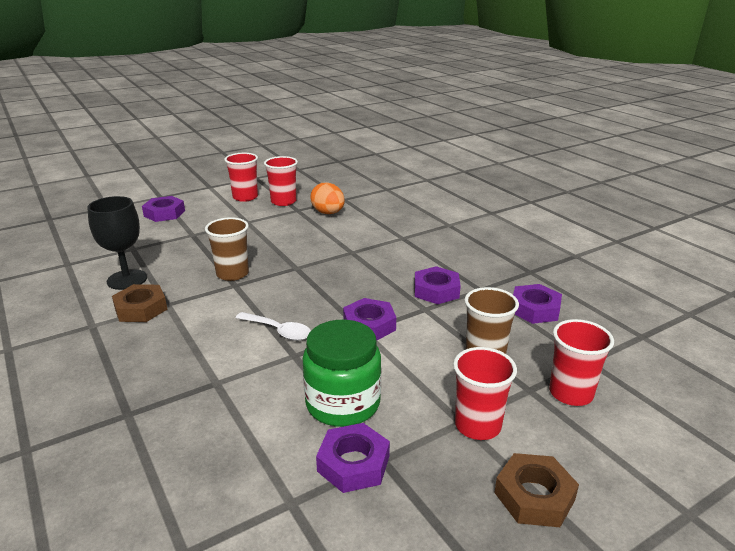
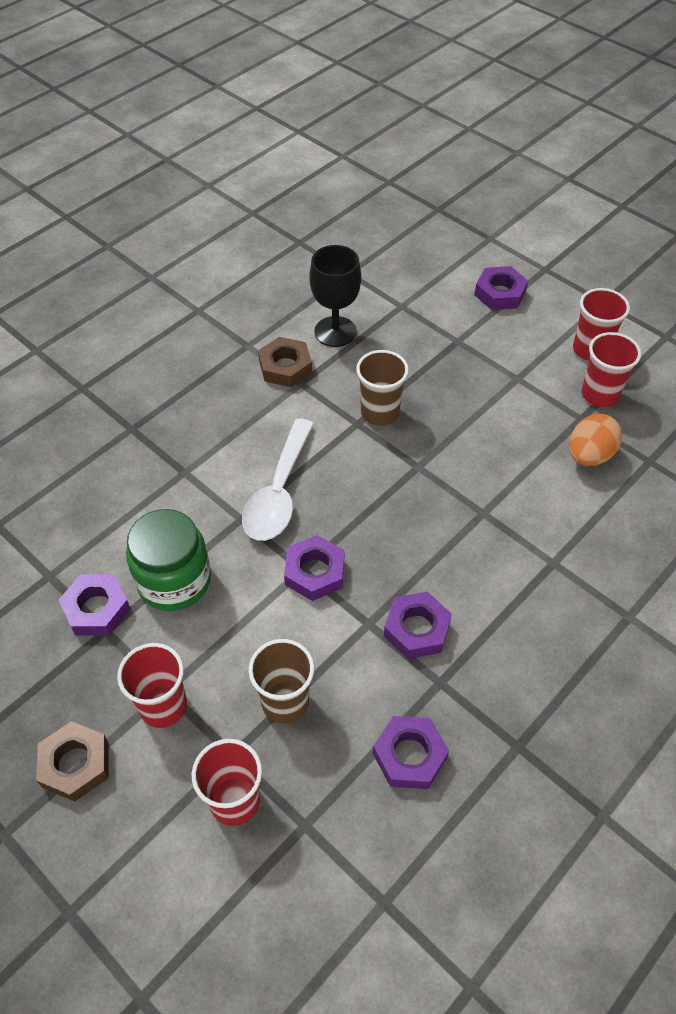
camera: 75 degrees right, 25 degrees up
(278, 331) = (279, 492): white spoon -> white spoon, size x1.64

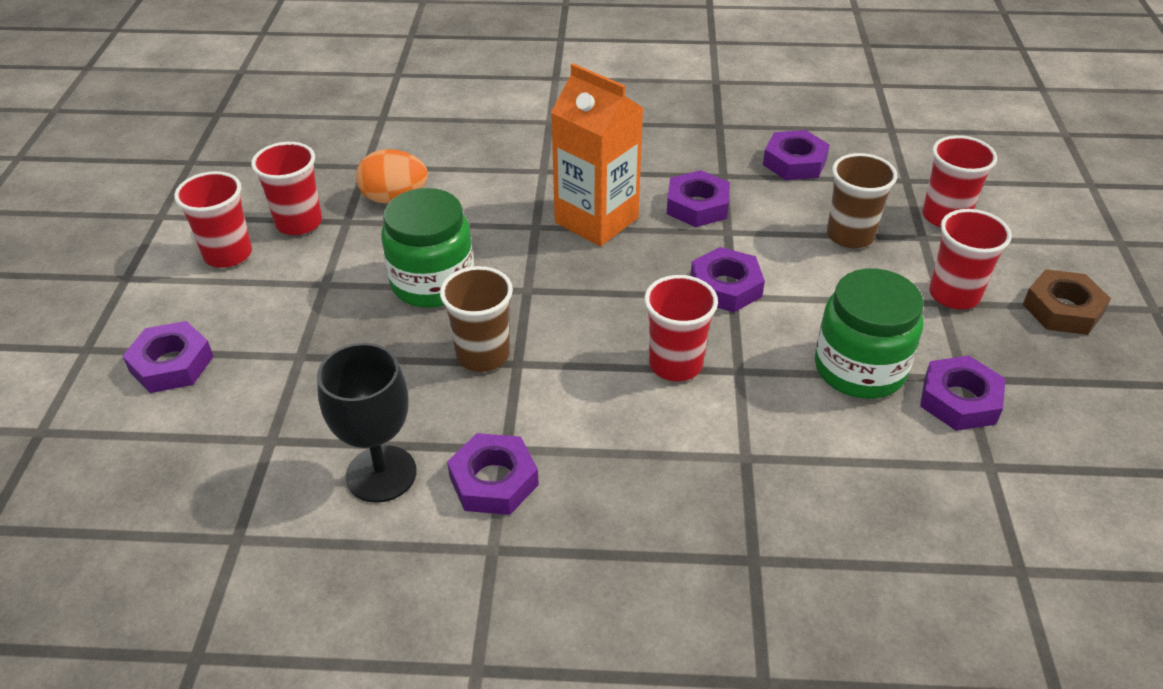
camera: 130 degrees left, 10 degrees down
(279, 492) = (675, 364): white spoon -> red cup
(285, 367) = (493, 481): brown nut -> purple nut
(457, 552) = (596, 220): none -> orange carton
(470, 426) = (432, 283): none -> green jar

